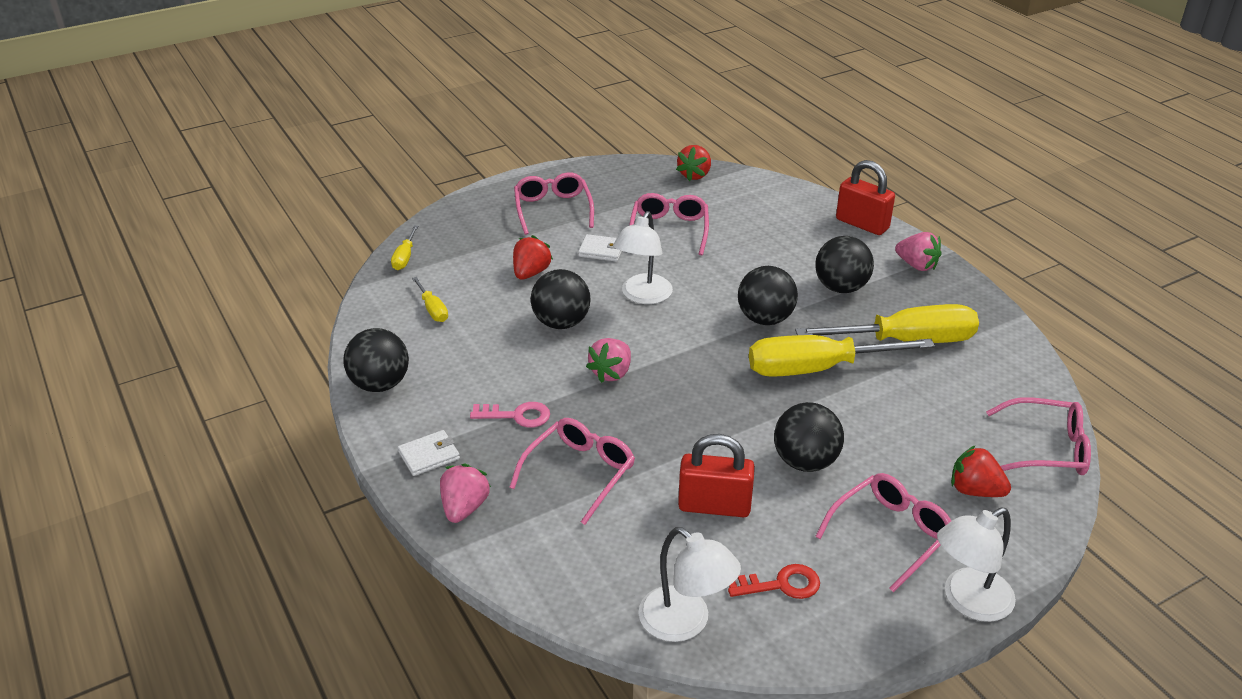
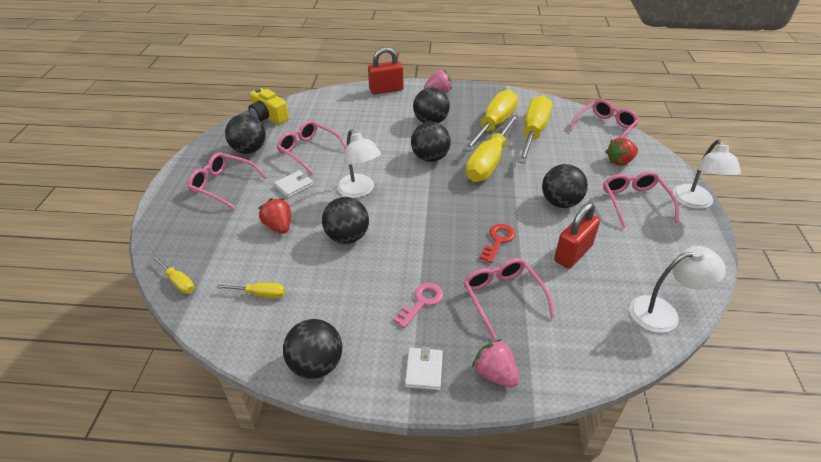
camera: 55 degrees left, 5 degrees up
(611, 373) = (419, 238): pink strawberry -> none
(624, 194) = (249, 150): none -> black ball
(694, 175) = (268, 117): red strawberry -> yellow camera
(781, 584) = (651, 259): red key -> red key (498, 240)
(935, 383) = (533, 133): none -> yellow screwdriver

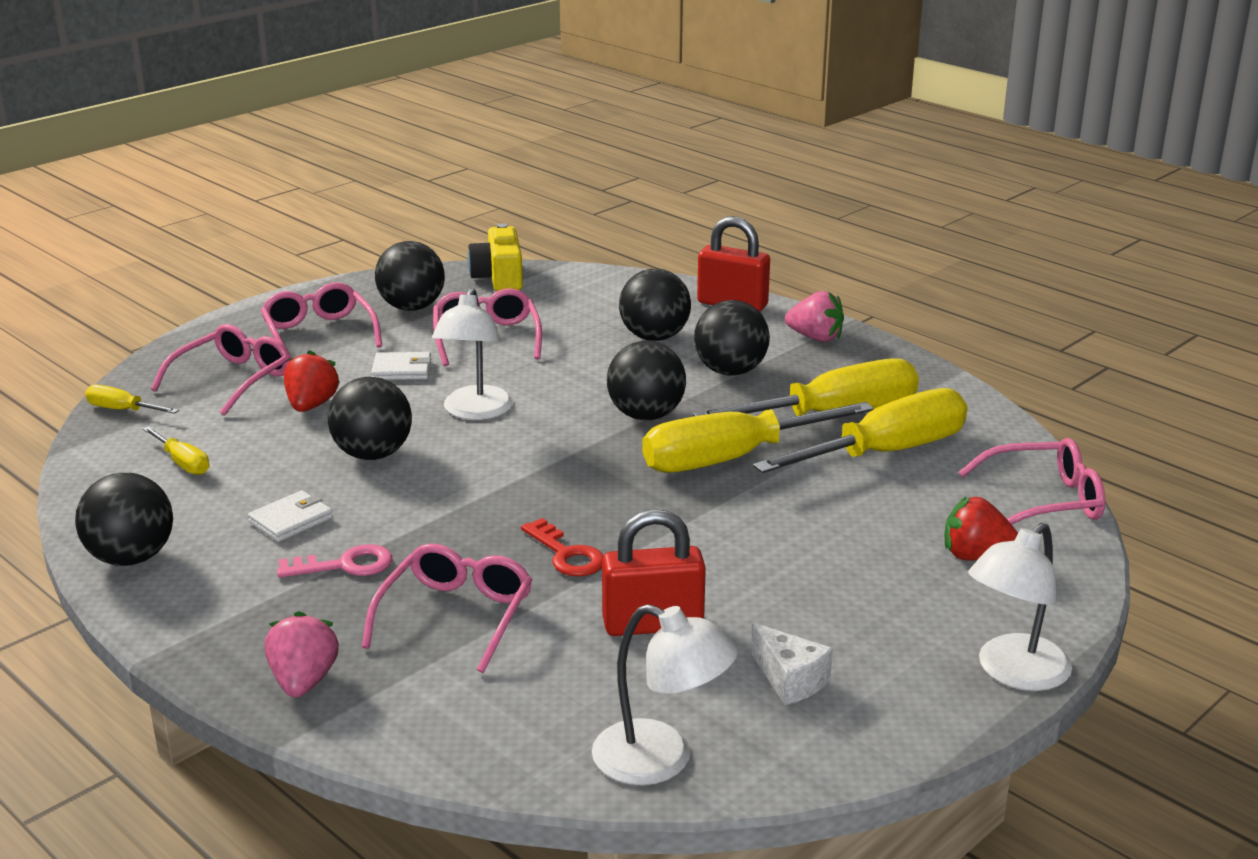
camera: 40 degrees right, 15 degrees down
(178, 282) = (122, 410): yellow screwdriver -> yellow screwdriver turned 120 degrees clockwise
(424, 370) = (231, 629): white wallet -> white wallet (291, 520)
(498, 240) = (566, 554): red key -> red key turned 75 degrees clockwise
(560, 202) = (753, 558): black ball -> black ball (654, 337)
(635, 202) = (890, 619): pink glasses -> pink glasses (232, 380)
(646, 248) = (790, 680): none -> white cheese

